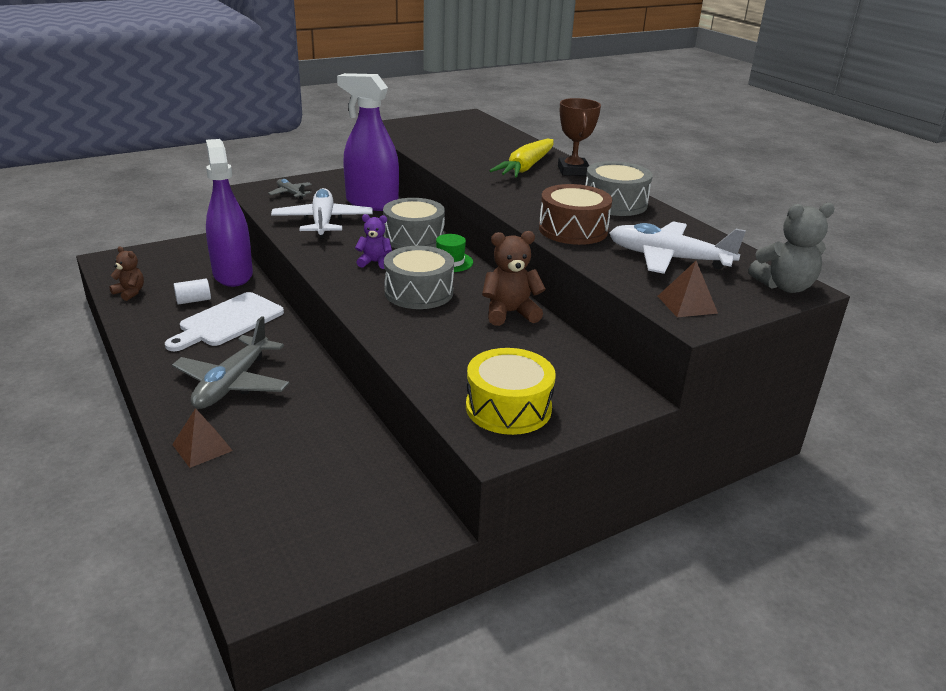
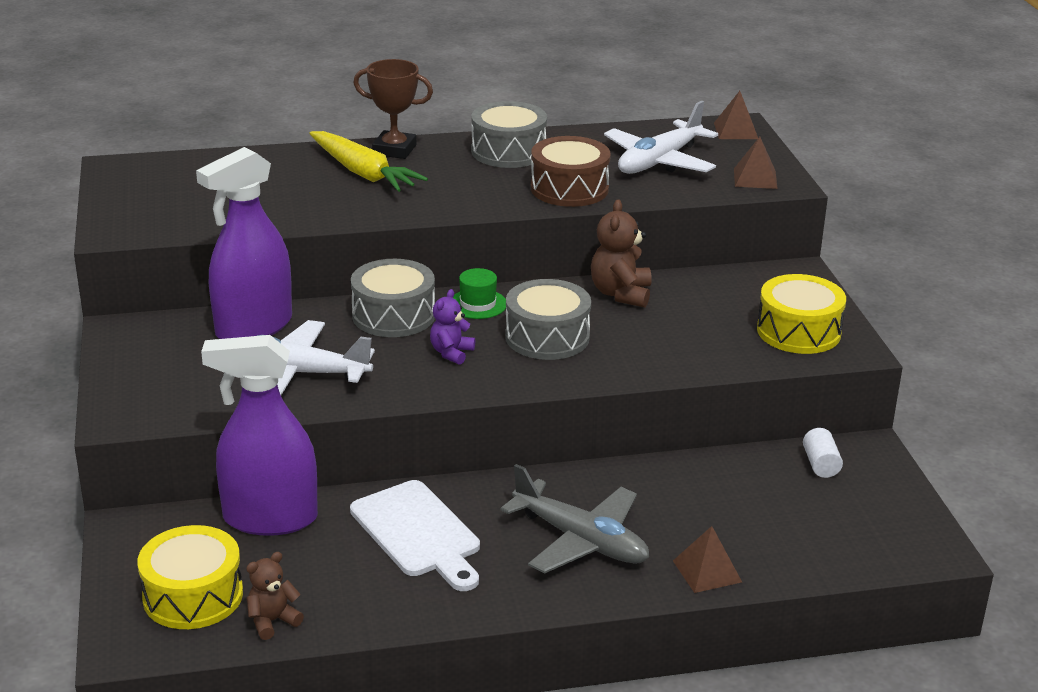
camera: 70 degrees left, 0 degrees up
(153, 268) = (193, 596): none -> yellow drum
(193, 300) = (336, 560): white cylinder -> white cylinder (820, 464)
(291, 193) = (163, 387): grey plane -> none
(784, 286) = (735, 131): grey teddy bear -> brown pyramid

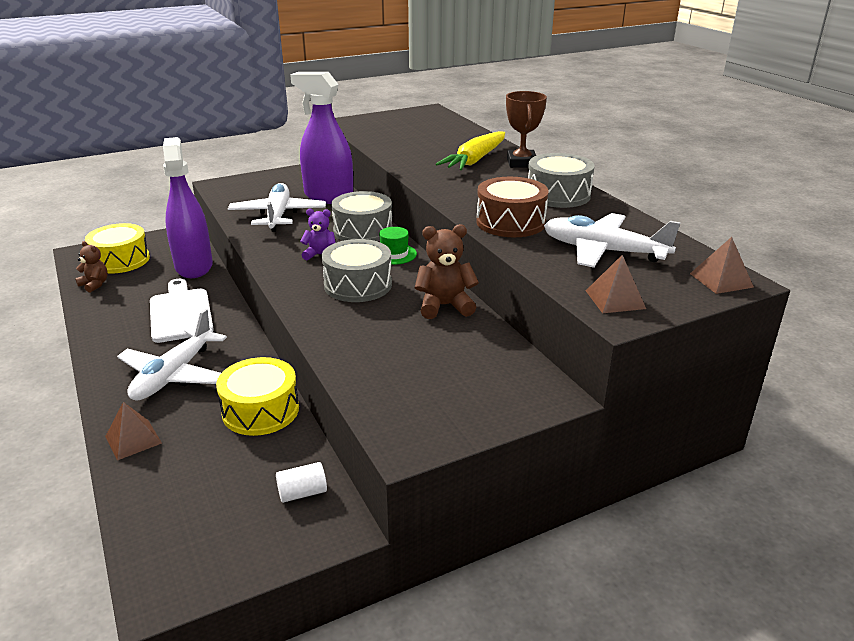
camera: 75 degrees right, 0 degrees up
(418, 533) = (180, 313): white cutting board -> white cutting board turned 120 degrees clockwise
(580, 540) = (174, 375): grey plane -> white plane
(798, 331) = (427, 405): yellow drum -> yellow drum (260, 410)

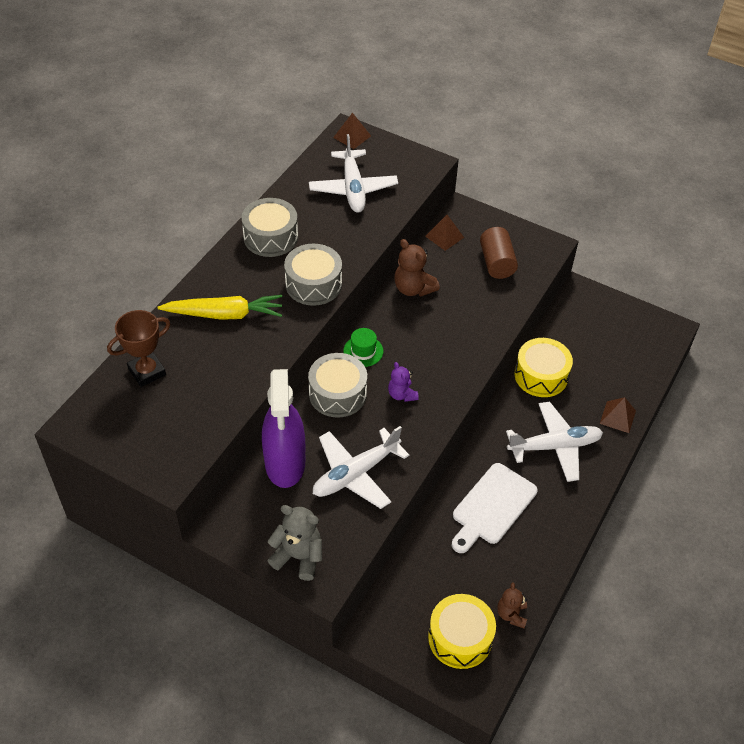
camera: 125 degrees left, 20 degrees up
(194, 266) = (421, 562): purple spray bottle -> none
(250, 183) = (298, 557): none -> grey teddy bear
(302, 493) = (576, 317): white cylinder -> none
(358, 285) = (425, 346): grey drum -> grey drum (313, 284)
(423, 379) = (496, 263): none -> brown cylinder
(510, 222) = (344, 243): brown drum -> none
(521, 163) = (210, 282): brown trophy -> brown trophy (147, 372)
(615, 299) = (412, 168): brown pyramid -> brown pyramid (444, 236)

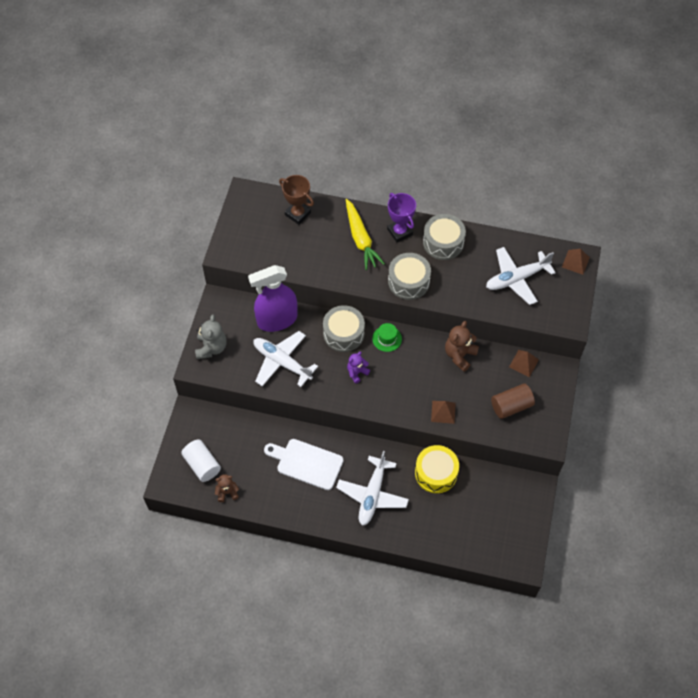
camera: 75 degrees right, 10 degrees up
(234, 273) = (399, 232): none -> purple trophy
(460, 638) = (202, 465): yellow drum -> white cylinder
(554, 446) = (372, 495): white plane -> white plane turned 45 degrees clockwise
(617, 417) = (416, 535): brown pyramid -> brown pyramid (443, 412)

